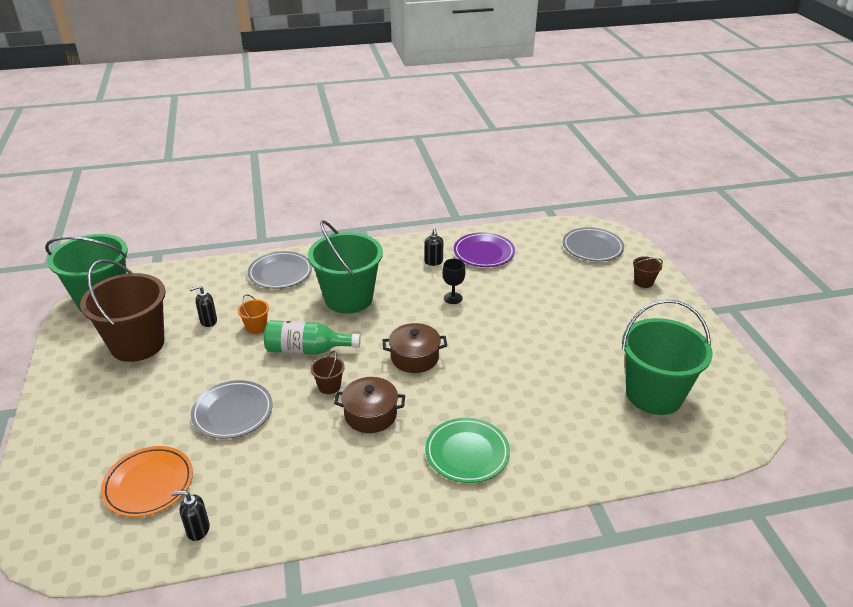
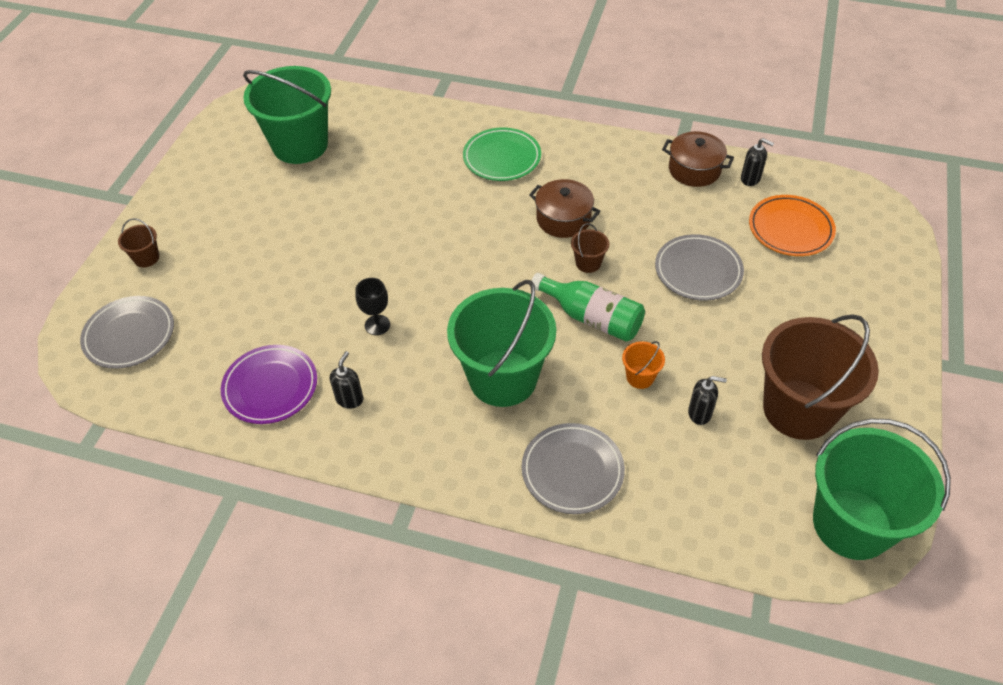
camera: 150 degrees left, 15 degrees up
(414, 357) = (481, 262): brown pot -> brown pot (694, 170)

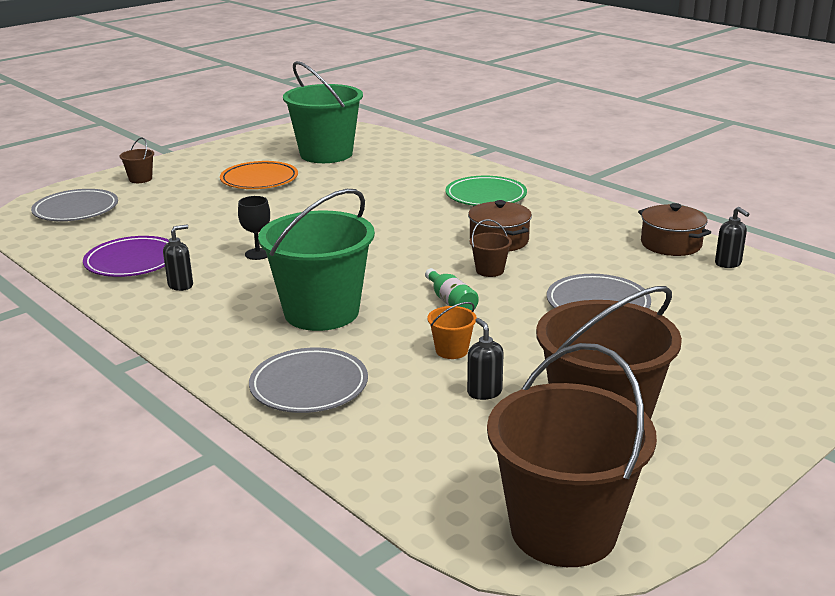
camera: 30 degrees right, 25 degrees down
(591, 318) = (451, 302): green bottle -> green bottle, size x0.61
(700, 413) = (484, 392): black soap dispenser -> black soap dispenser turned 150 degrees counterclockwise
(790, 229) = (737, 305): orange plate -> orange plate (259, 180)
(852, 524) = (563, 530): green bucket -> brown bucket

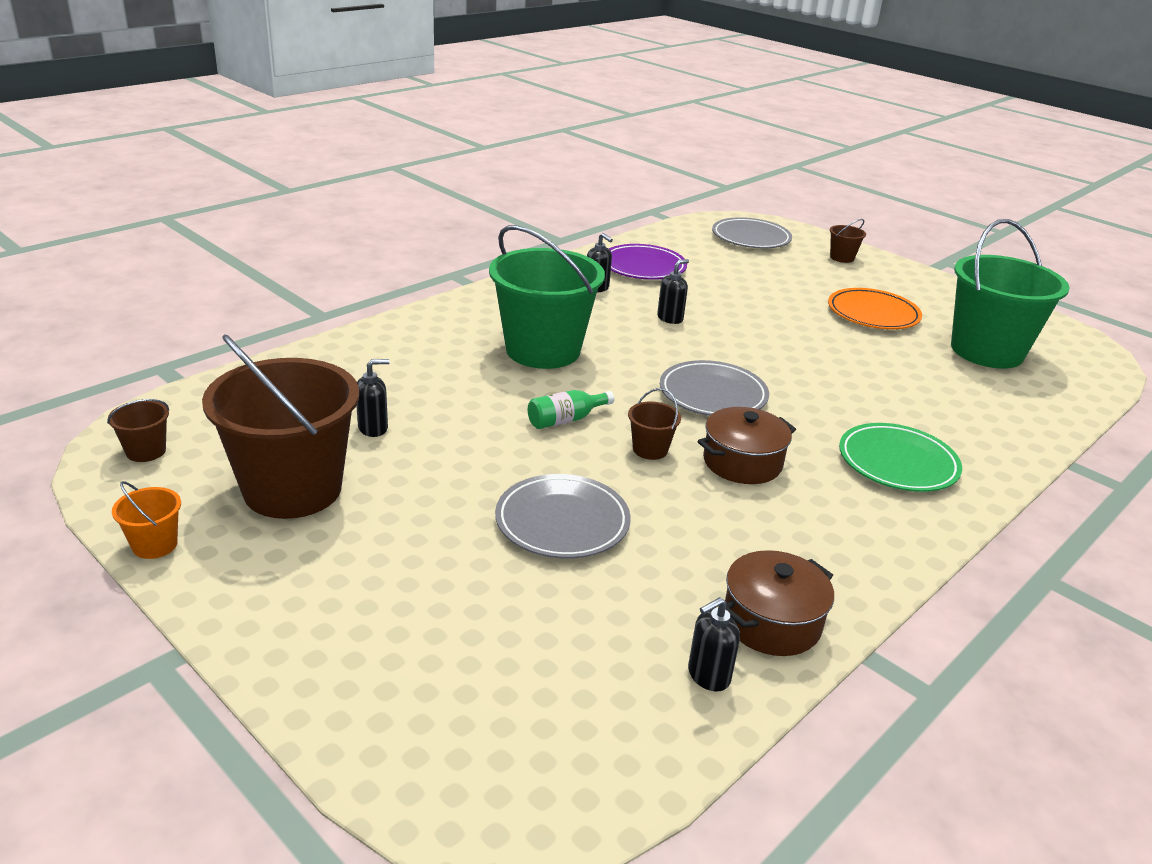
camera: 85 degrees right, 5 degrees up
(258, 254) = (670, 318): black goblet -> black soap dispenser
(309, 386) = (407, 346): grey plate -> grey plate (713, 394)
(451, 350) = (458, 415): orange bucket -> orange bucket (155, 545)
(563, 530) = (146, 451): brown bucket -> brown bucket, size x0.40

